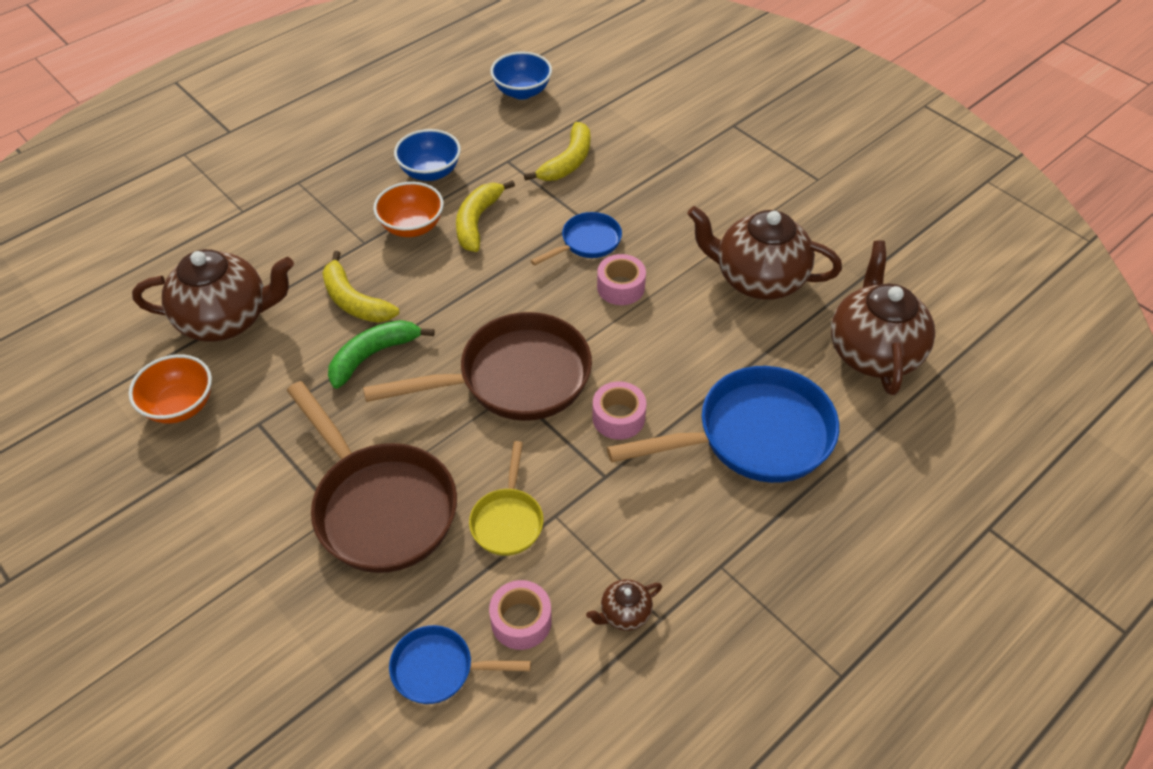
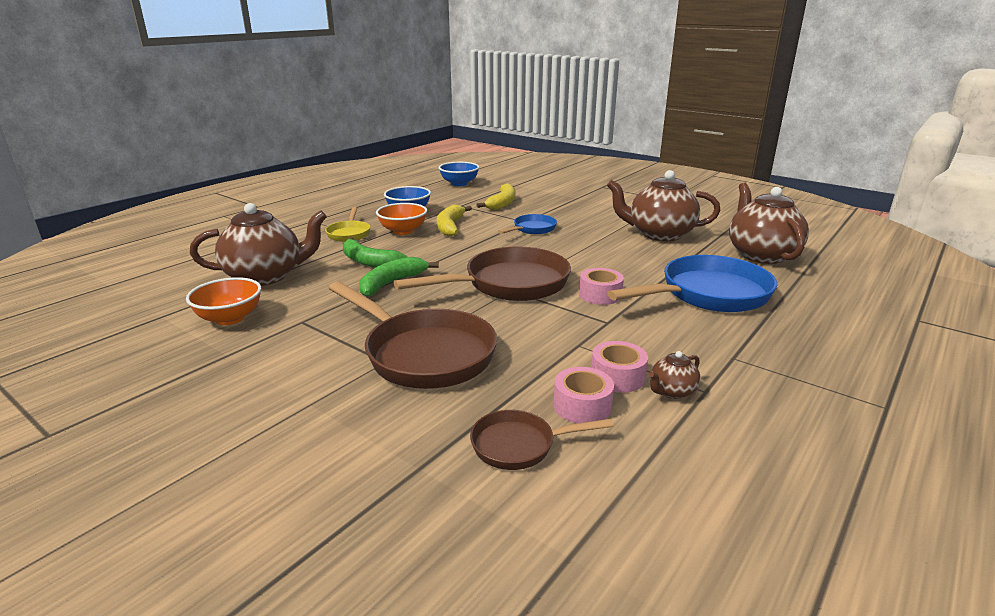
camera: 10 degrees left, 25 degrees down
(354, 301) = (369, 262): yellow banana -> green banana
(439, 669) = (519, 445): blue pan -> brown pan
(508, 520) = (539, 351): yellow pan -> yellow pan (349, 233)
(620, 287) = (566, 243): pink tape -> pink tape (617, 377)

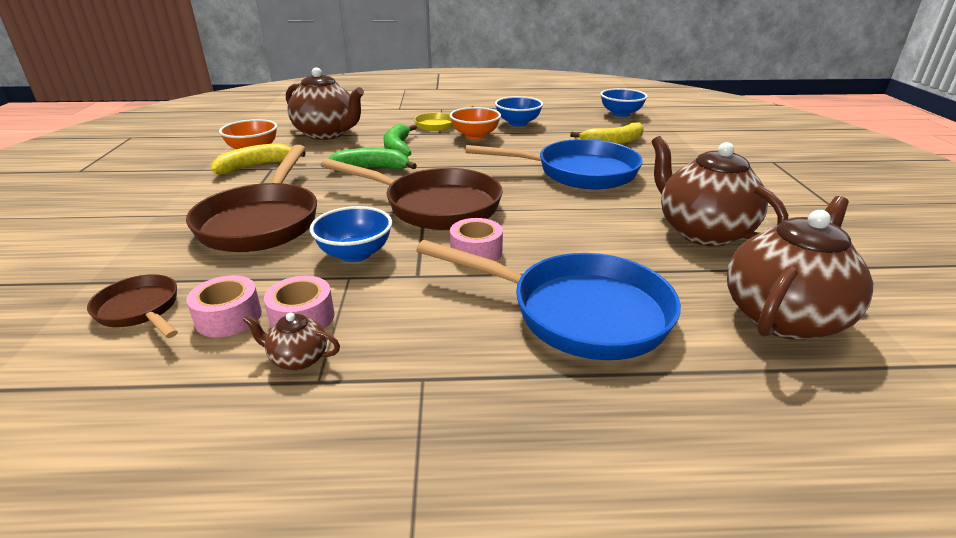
camera: 50 degrees right, 5 degrees up
(450, 226) = (517, 145): yellow banana -> yellow banana (255, 166)
(532, 229) = (578, 173): blue pan -> blue pan, size x1.95
(544, 333) = (355, 254): none -> blue bowl

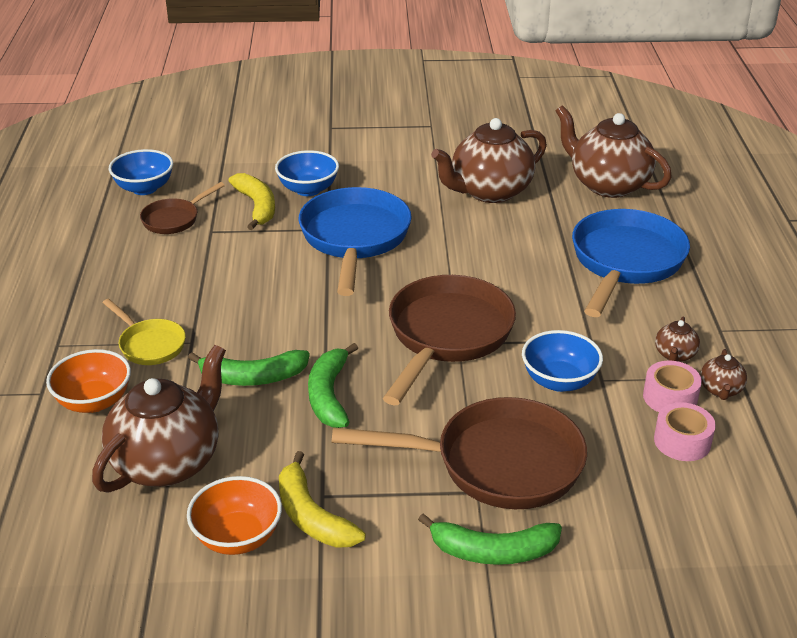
camera: 90 degrees left, 5 degrees up
(140, 310) = (689, 503): brown pan -> brown pan (174, 219)
(173, 217) = (493, 551): none -> green banana
(377, 330) = (674, 355): none -> brown teapot
(475, 136) = (211, 309): orange bowl -> orange bowl (94, 401)
(476, 252) = (543, 308): pink tape -> none
(518, 123) = (162, 272): blue bowl -> blue bowl (308, 189)

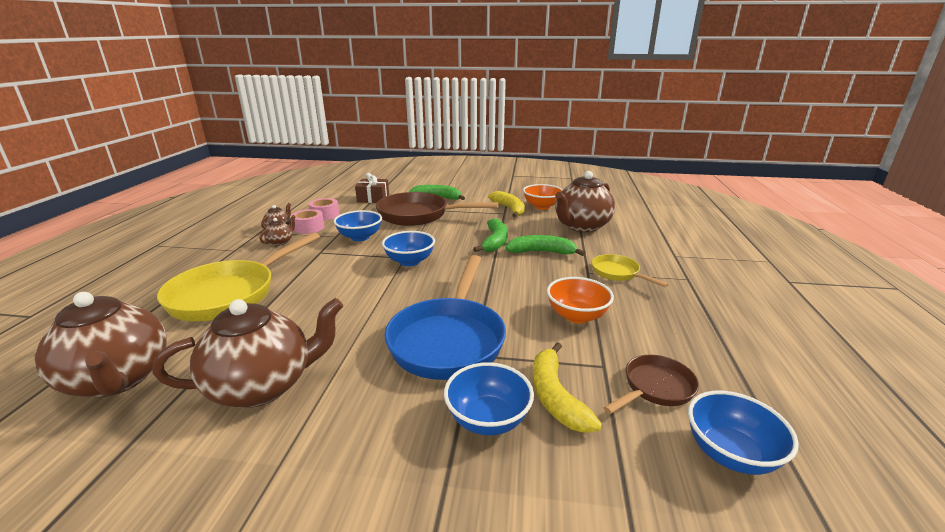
camera: 170 degrees left, 10 degrees down
(94, 401) = (637, 249): orange bowl -> orange bowl (577, 316)
(447, 336) = (410, 261): brown pan -> blue bowl
(625, 262) = (230, 294): blue pan -> yellow pan
(642, 527) = (373, 198): none -> brown gift

